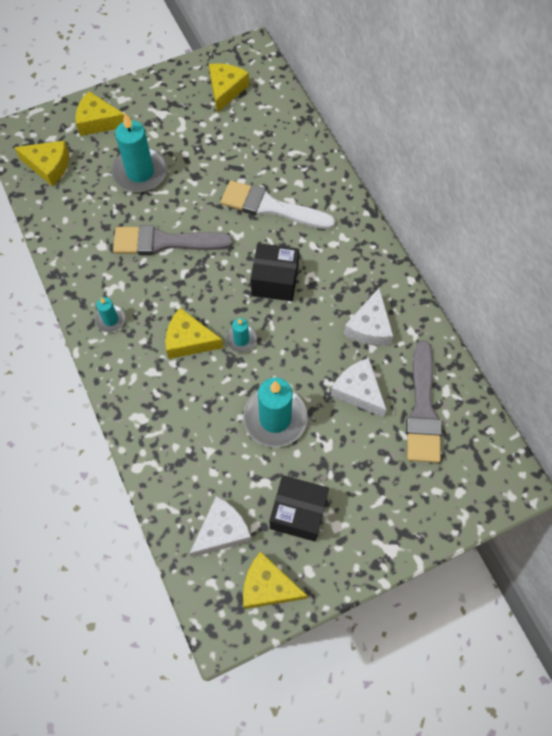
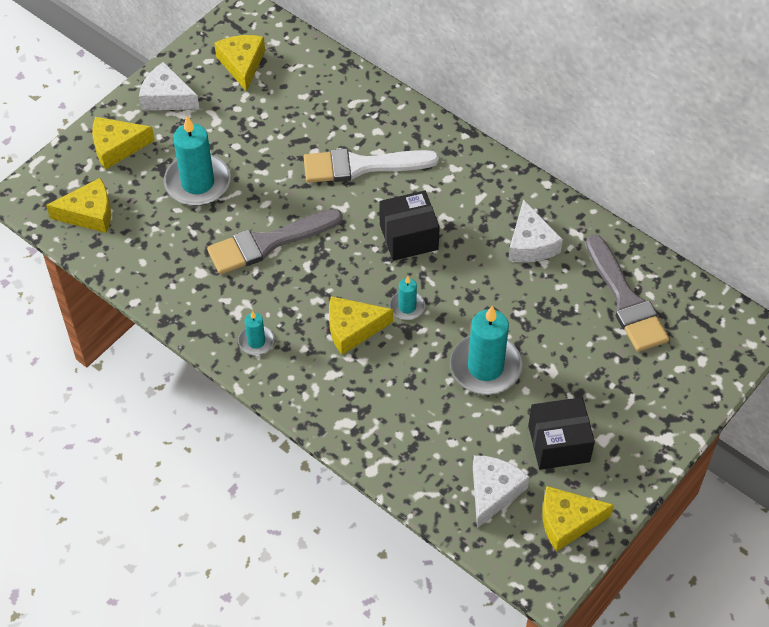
camera: 25 degrees left, 10 degrees down
(358, 391) = (553, 308): white cheese -> white cheese (166, 97)

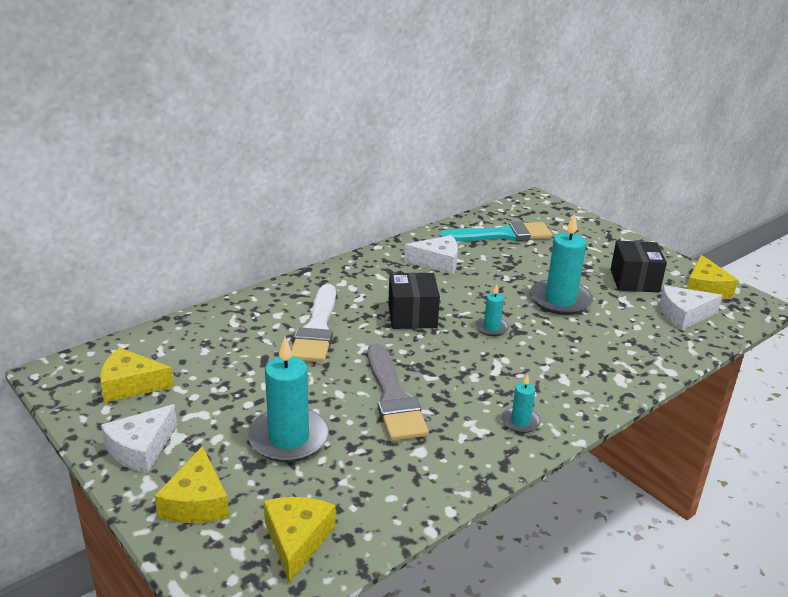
camera: 80 degrees left, 25 degrees down
(352, 329) = (512, 360): yellow cheese -> none
(493, 492) = (683, 315): white cheese -> white cheese turned 45 degrees counterclockwise
(625, 300) = (502, 235): grey brush -> turquoise brush

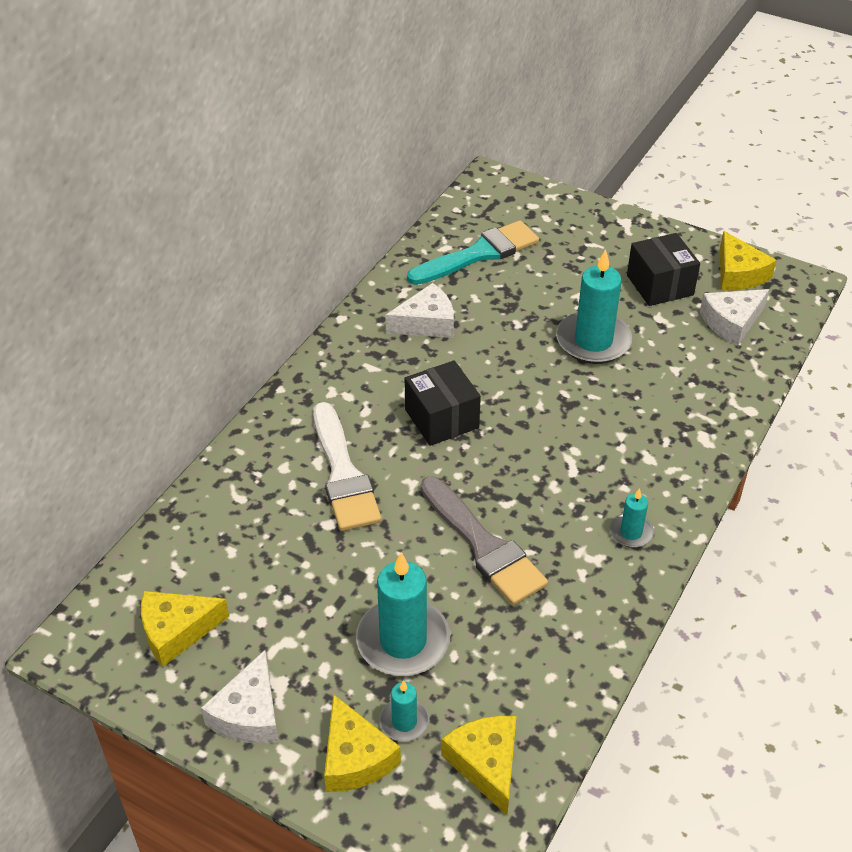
camera: 20 degrees left, 15 degrees up
(491, 328) = (538, 408): turquoise candle -> turquoise candle (404, 722)

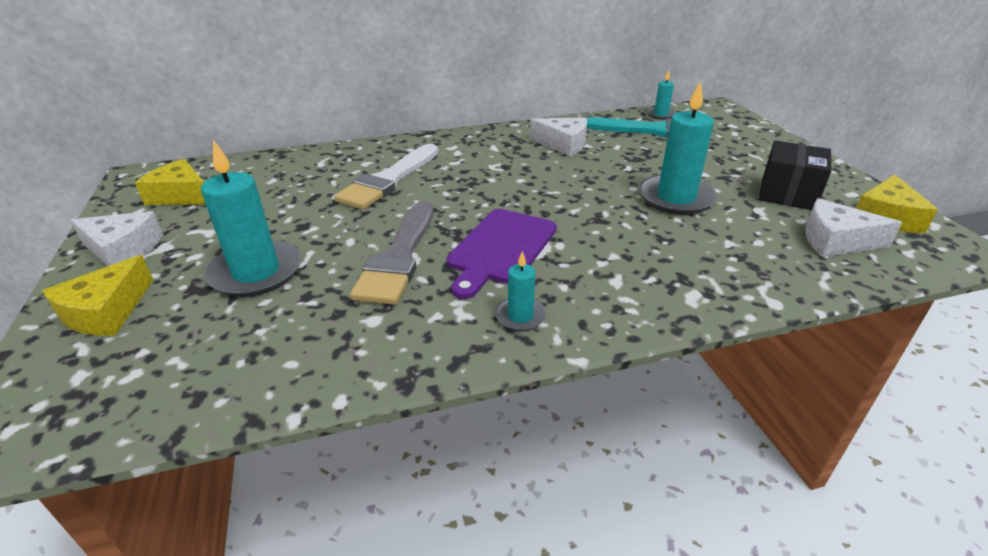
camera: 45 degrees right, 10 degrees down
(249, 713) = (123, 250): white cheese -> white cheese turned 135 degrees counterclockwise
(404, 722) = (166, 314): turquoise candle -> turquoise candle (660, 115)
(441, 419) = (493, 185): black box -> none
(486, 764) = (145, 382): yellow cheese -> none
(541, 484) = (501, 248): none -> purple cutting board

